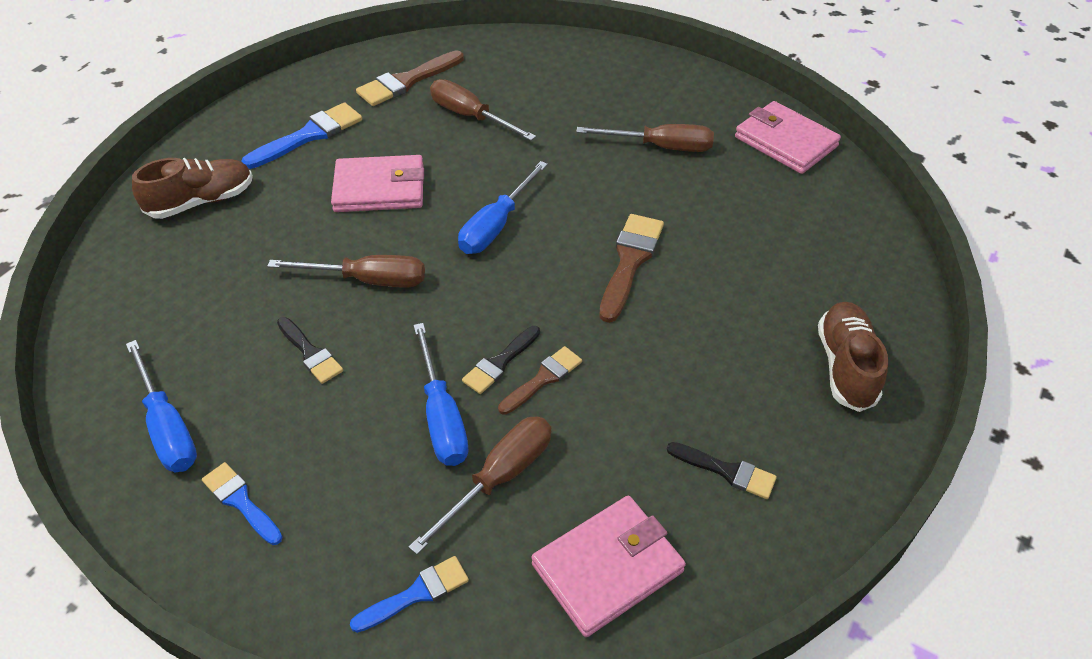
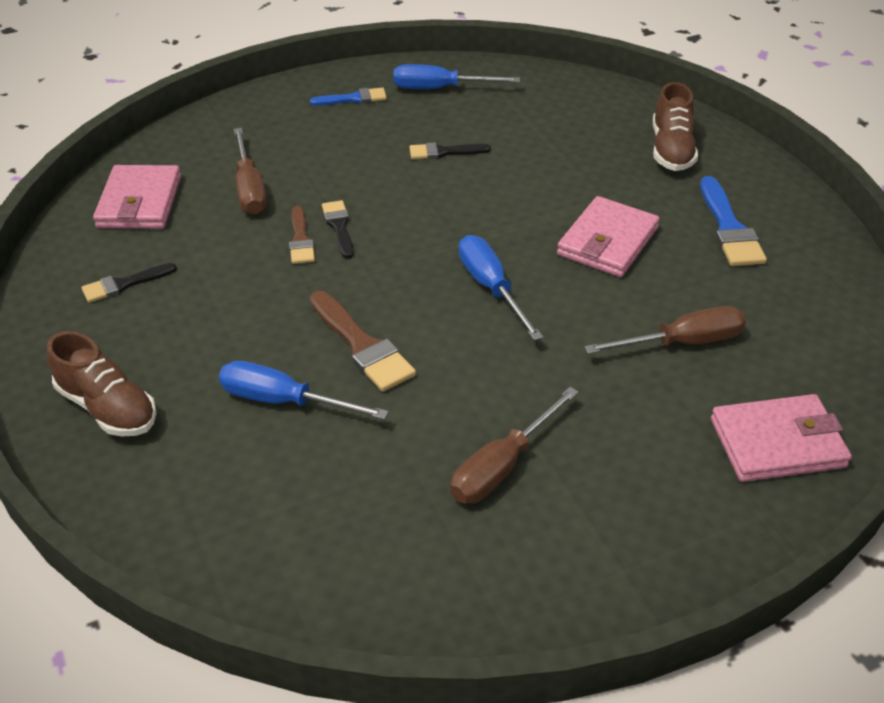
camera: 125 degrees right, 5 degrees down
(368, 280) = (492, 198): brown screwdriver -> none
(407, 81) = (789, 323): brown brush -> none
(416, 594) = (219, 134): blue brush -> none
(441, 417) = (324, 184): blue screwdriver -> blue screwdriver (284, 401)
(785, 142) = (409, 594): pink wallet -> pink wallet (777, 443)

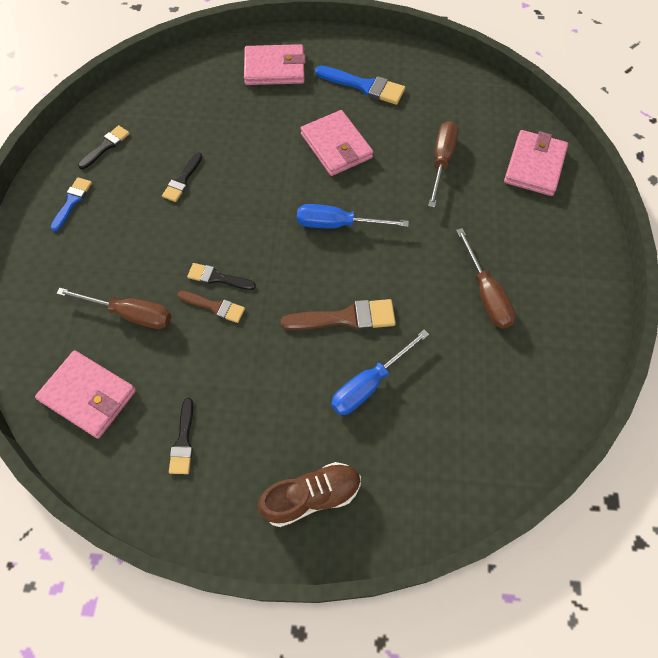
camera: 60 degrees left, 20 degrees up
(440, 89) = (106, 146): blue screwdriver -> black brush
(671, 150) = (274, 68): brown shoe -> pink wallet

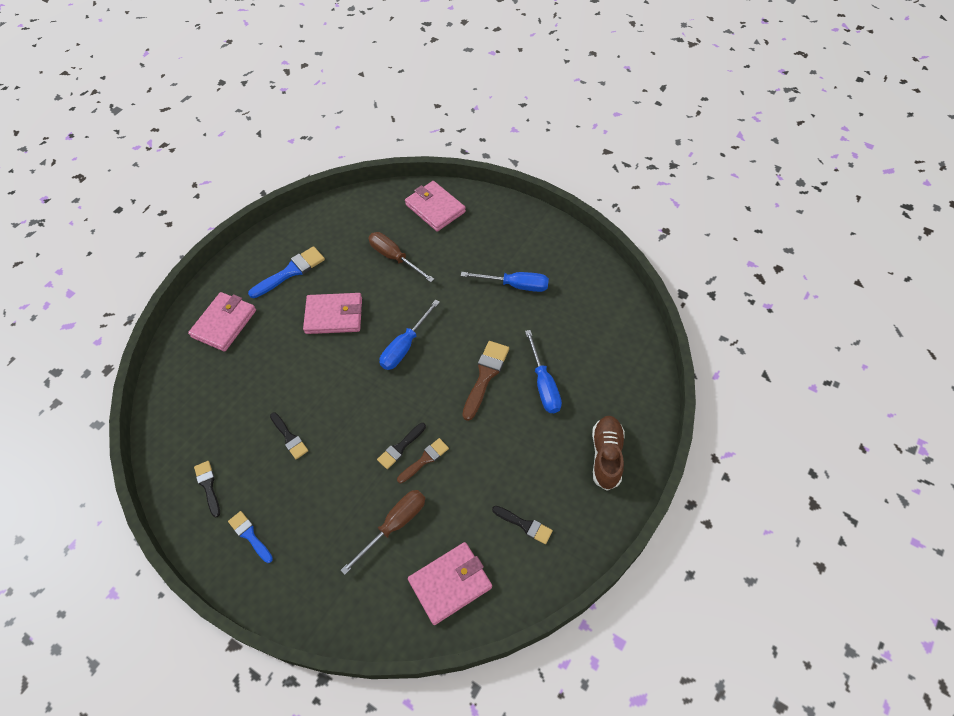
camera: 60 degrees left, 5 degrees down
(486, 294) = (515, 285): brown screwdriver -> blue screwdriver

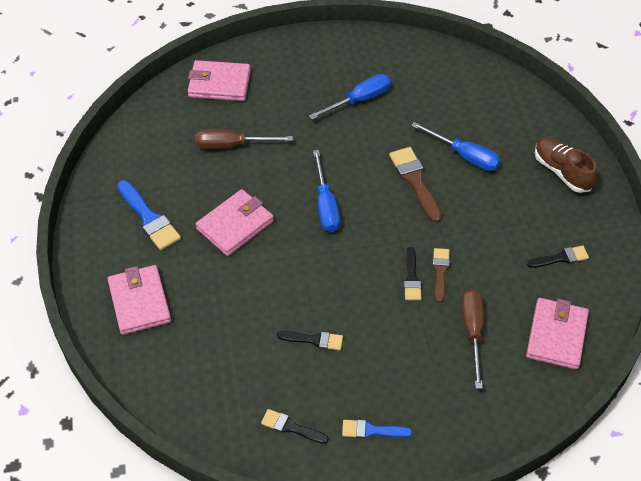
camera: 45 degrees left, 5 degrees down
(291, 271) = (149, 218): blue brush -> blue brush turned 135 degrees clockwise

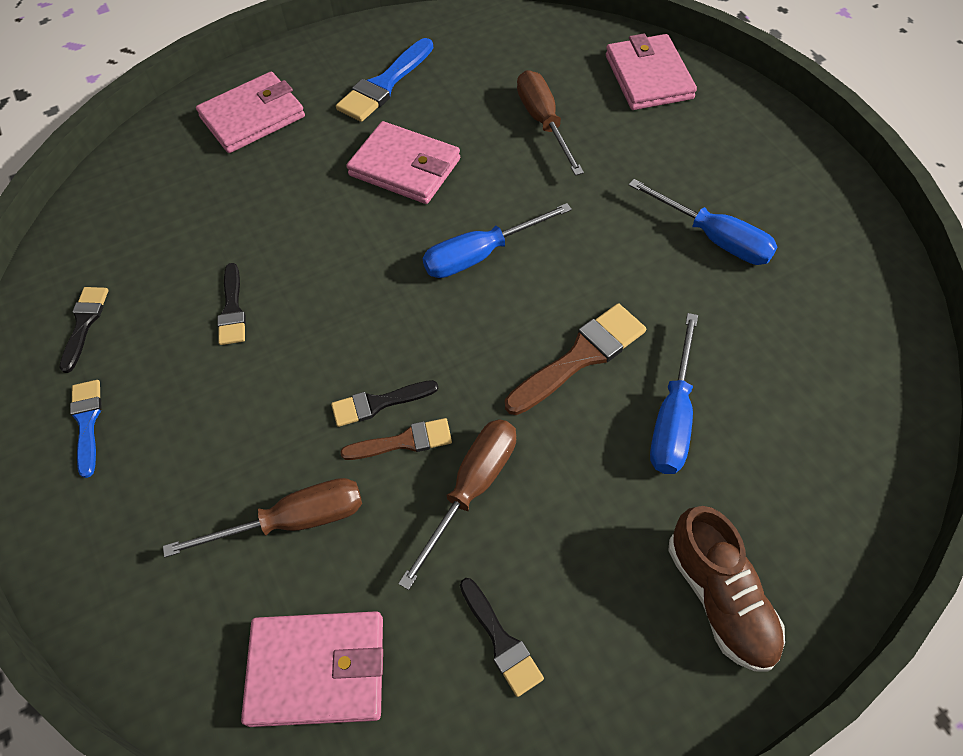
camera: 75 degrees right, 5 degrees up
(478, 249) = (472, 489): none -> brown screwdriver
(562, 171) = (720, 598): brown shoe -> brown shoe turned 120 degrees clockwise

